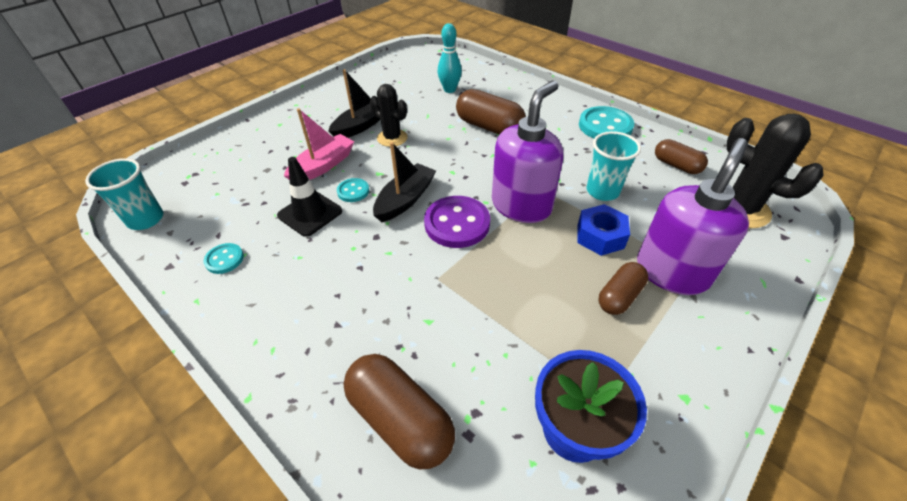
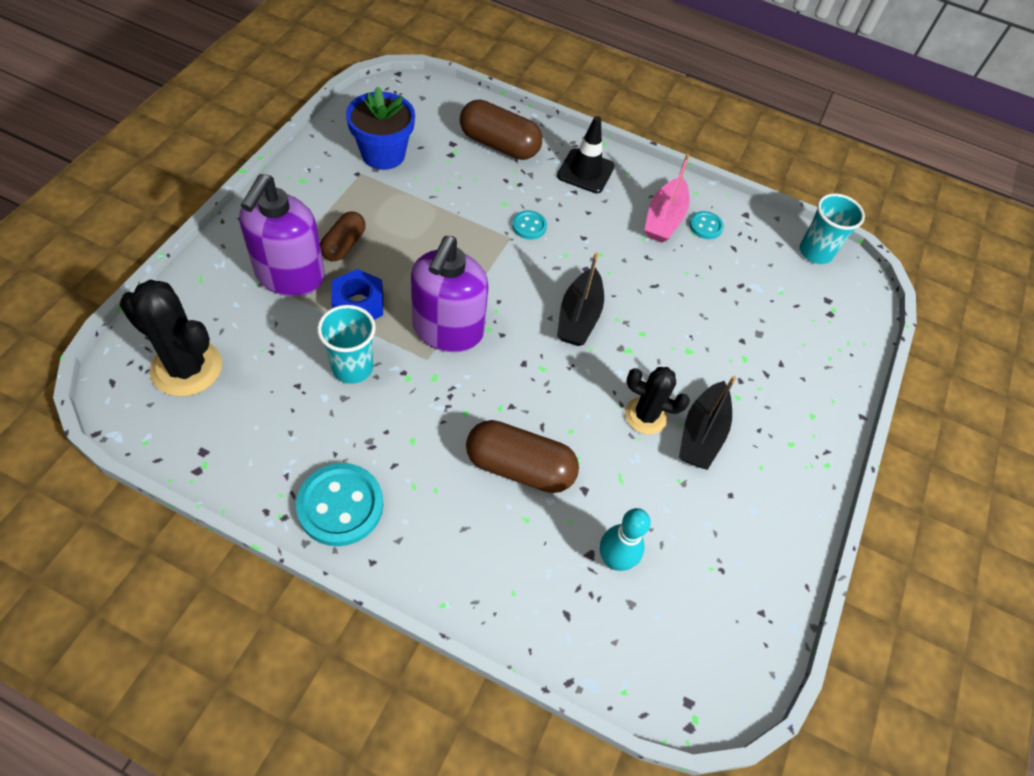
camera: 155 degrees right, 10 degrees up
(310, 213) = (667, 283): black traffic cone -> black traffic cone (585, 171)
(323, 166) = (700, 349): pink boat -> pink boat (664, 219)
(353, 191) = (641, 318): turquoise button -> turquoise button (529, 226)
(457, 223) = (511, 296): purple button -> none
(676, 165) = (246, 433): brown capsule -> none

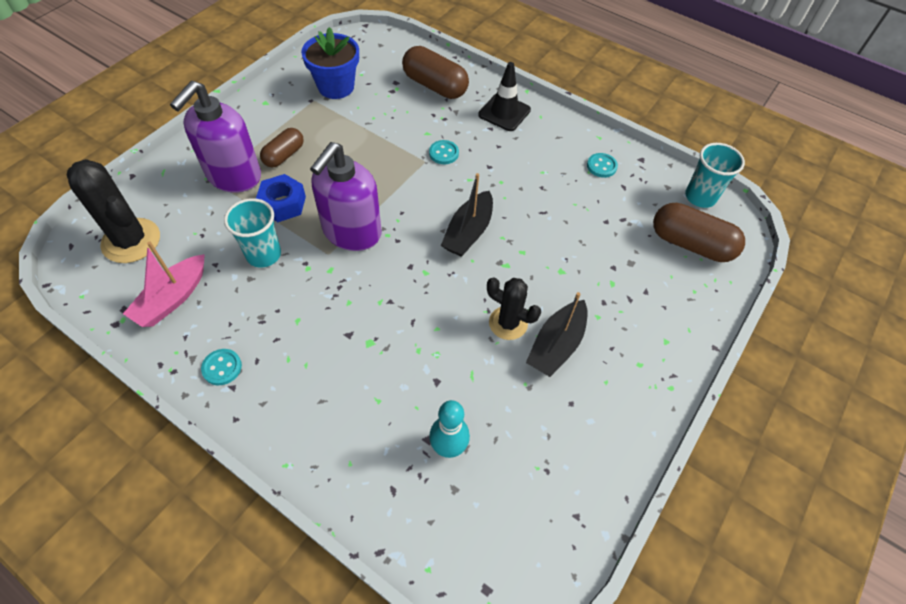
camera: 15 degrees right, 0 degrees up
(340, 506) = (222, 367): turquoise button -> turquoise button, size x0.52
(519, 467) = (383, 354): brown capsule -> brown capsule (690, 244)
(664, 219) = (565, 157): pink boat -> pink boat (172, 298)

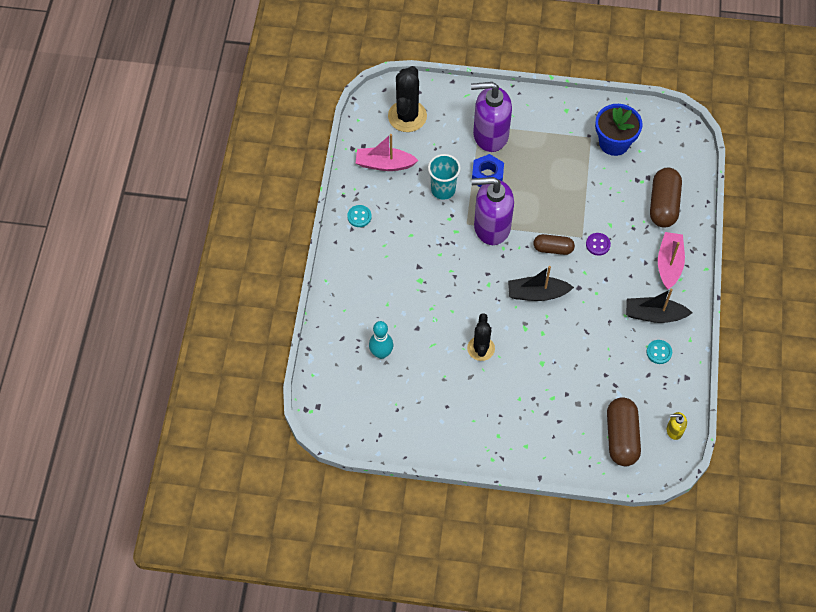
camera: 65 degrees right, 5 degrees up
(284, 155) = (527, 151): brown capsule -> brown capsule (553, 249)
(443, 153) = (598, 244): turquoise button -> purple button
(504, 112) = (669, 264): black traffic cone -> pink boat
(556, 345) = (482, 382): black boat -> black boat (654, 315)
(700, 197) = (674, 430): turquoise cup -> yellow soap dispenser

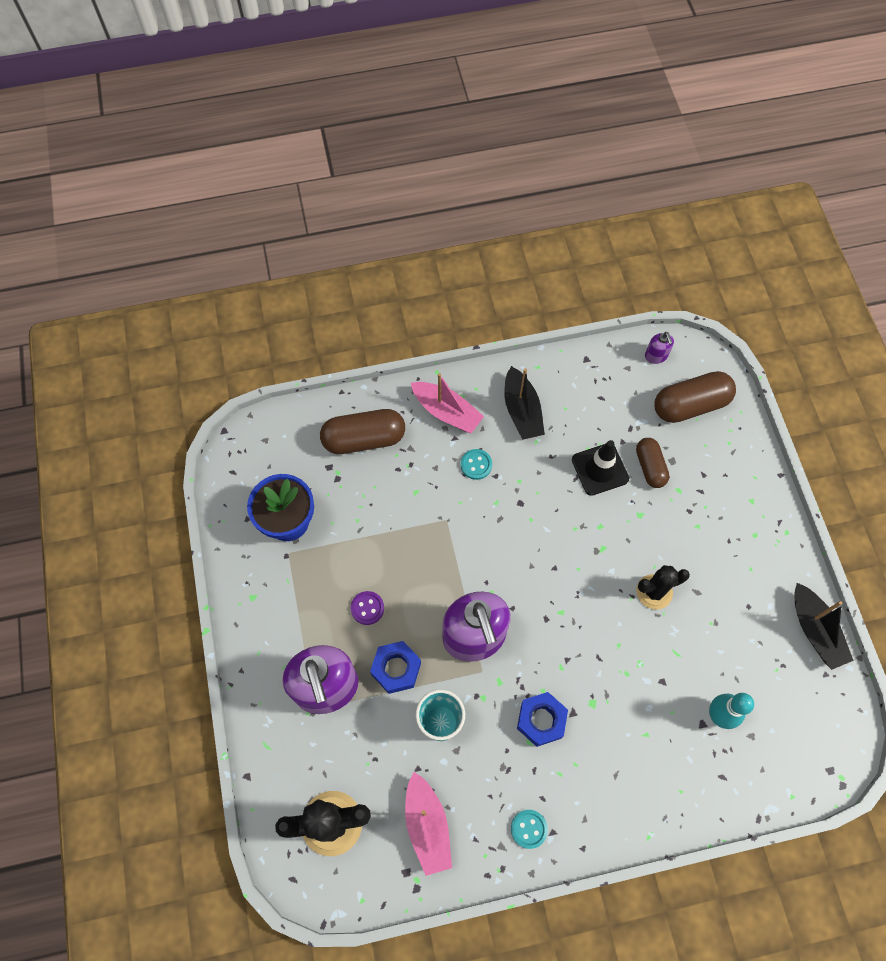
camera: 110 degrees left, 5 degrees up
(421, 246) = (541, 720): none -> blue nut
(537, 293) = (549, 549): black boat -> black boat (814, 630)
(553, 249) = (477, 549): brown capsule -> brown capsule (650, 467)
(587, 350) = (600, 469): none -> black traffic cone
(598, 244) = (450, 498): purple button -> purple button (367, 608)
(659, 352) = (568, 394): turquoise button -> turquoise button (476, 465)
(669, 264) = (446, 412): pink boat -> pink boat turned 135 degrees counterclockwise
(674, 430) = (656, 356): yellow soap dispenser -> purple soap dispenser

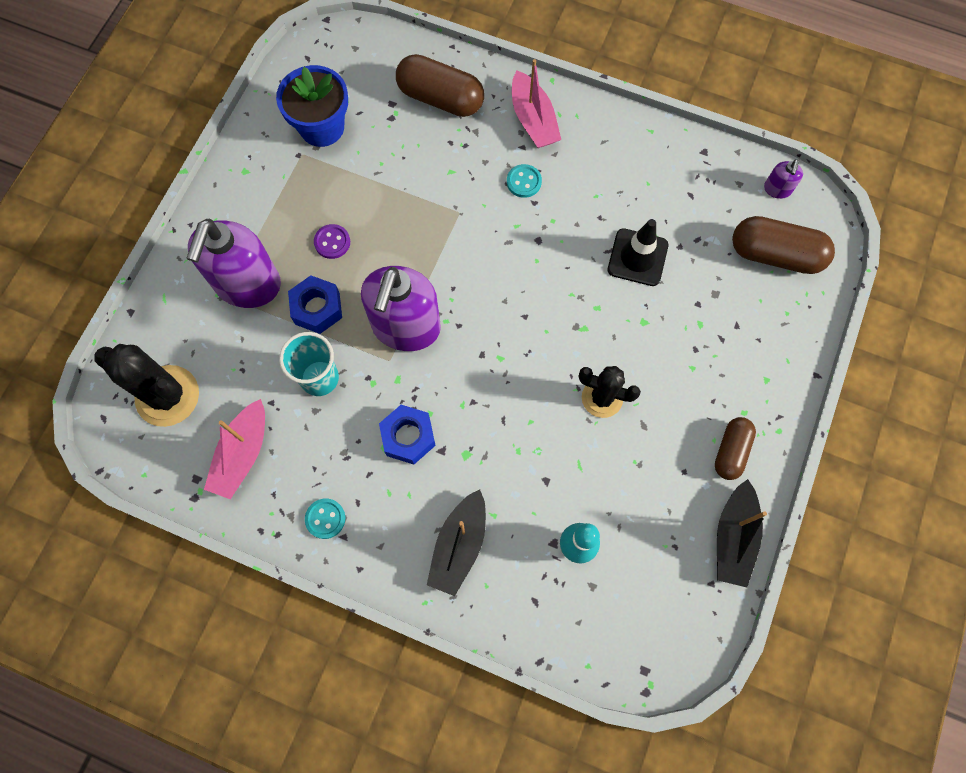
camera: 35 degrees right, 5 degrees up
(522, 411) = (604, 160): black boat -> black boat (459, 545)
(650, 467) = (688, 285): brown capsule -> brown capsule (731, 451)

